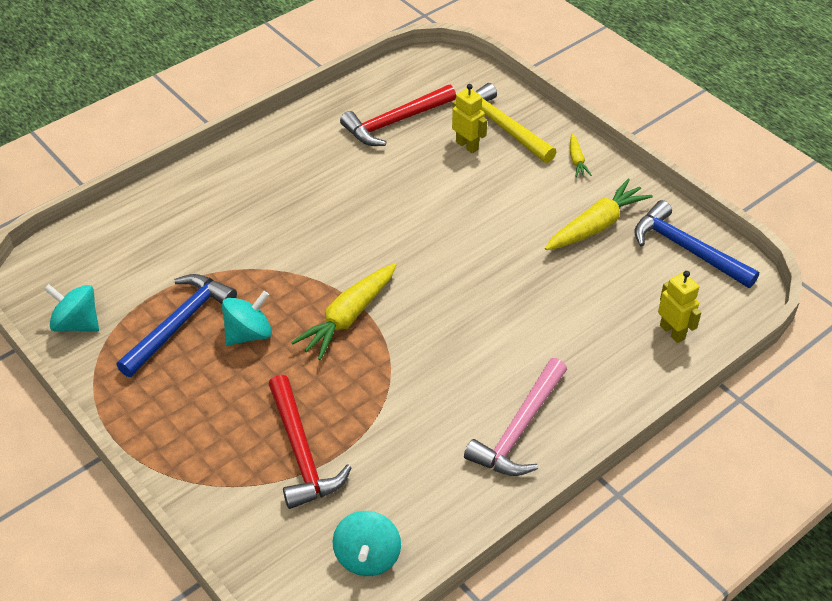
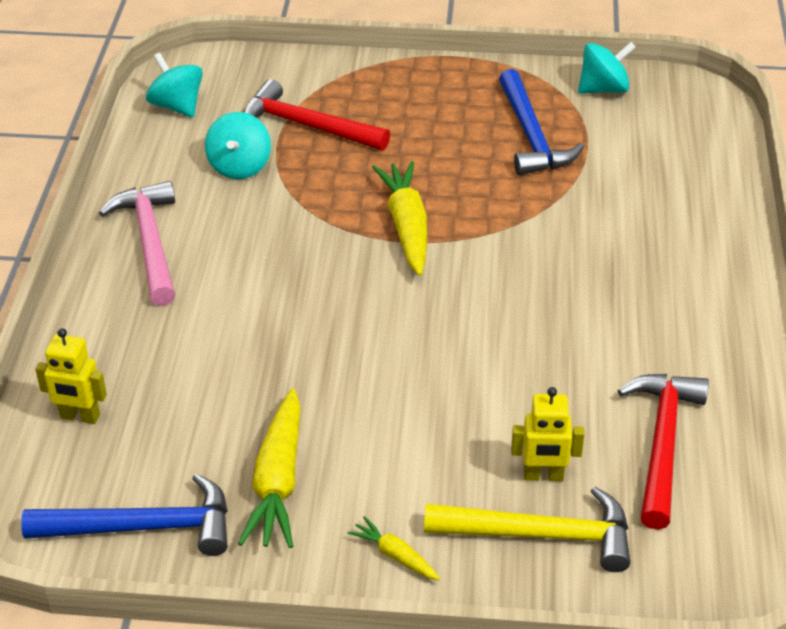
camera: 135 degrees right, 5 degrees down
(248, 334) = (467, 164): turquoise spinning top -> turquoise spinning top (240, 166)

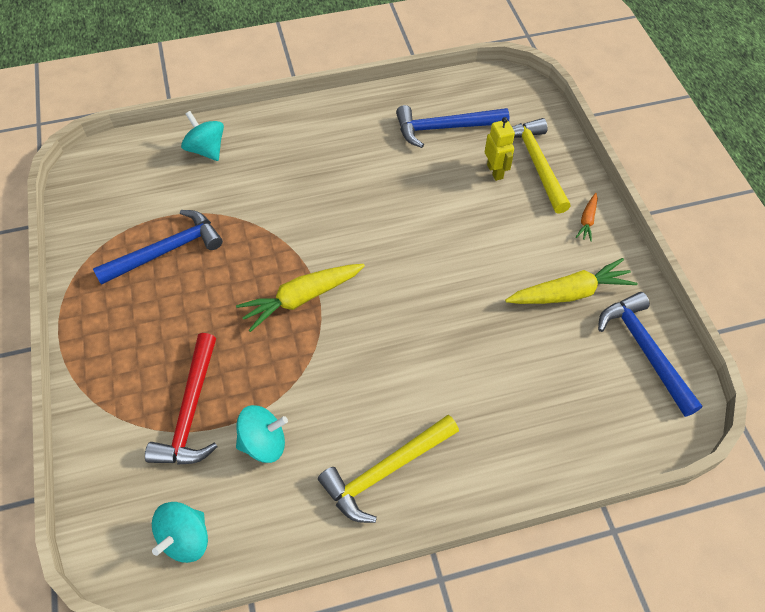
camera: 110 degrees left, 15 degrees up
(80, 417) = (583, 432): yellow robot -> none
(150, 241) = (384, 471): pink hammer -> yellow hammer
(395, 555) = (587, 220): yellow carrot -> orange carrot
(603, 89) = (92, 220): turquoise spinning top -> turquoise spinning top (206, 150)
(662, 443) = (444, 128): red hammer -> blue hammer

